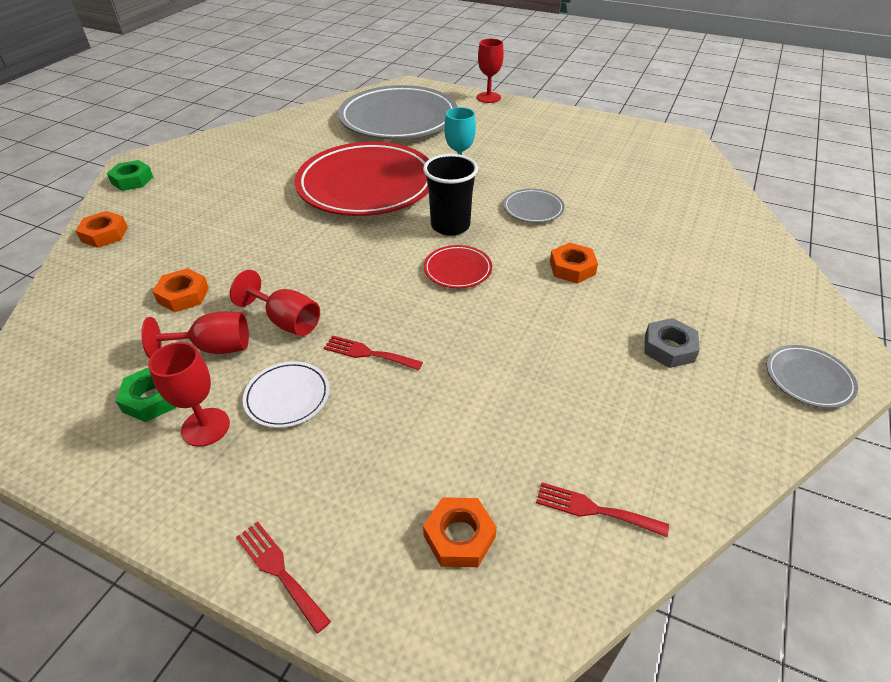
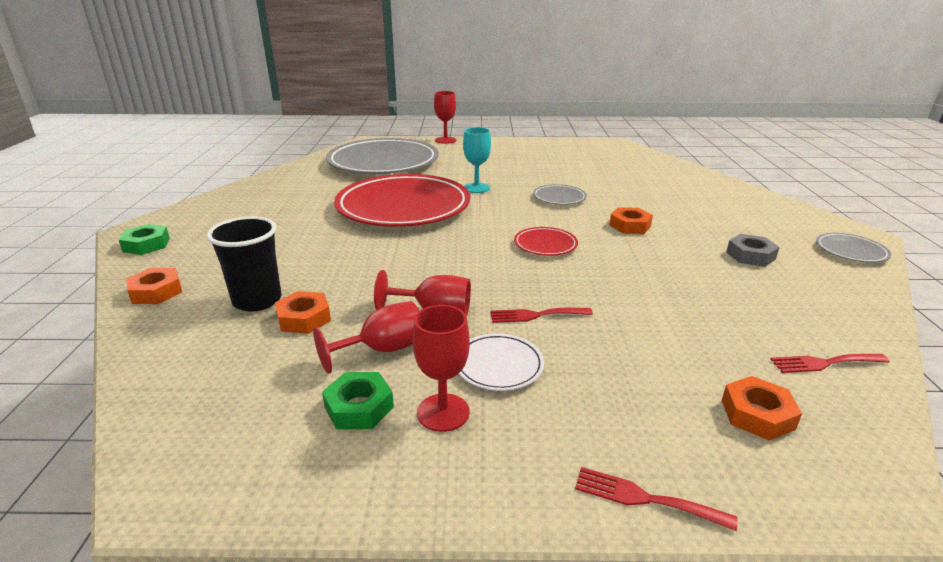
camera: 25 degrees left, 15 degrees down
(450, 226) = (506, 219): black cup -> black cup (257, 300)

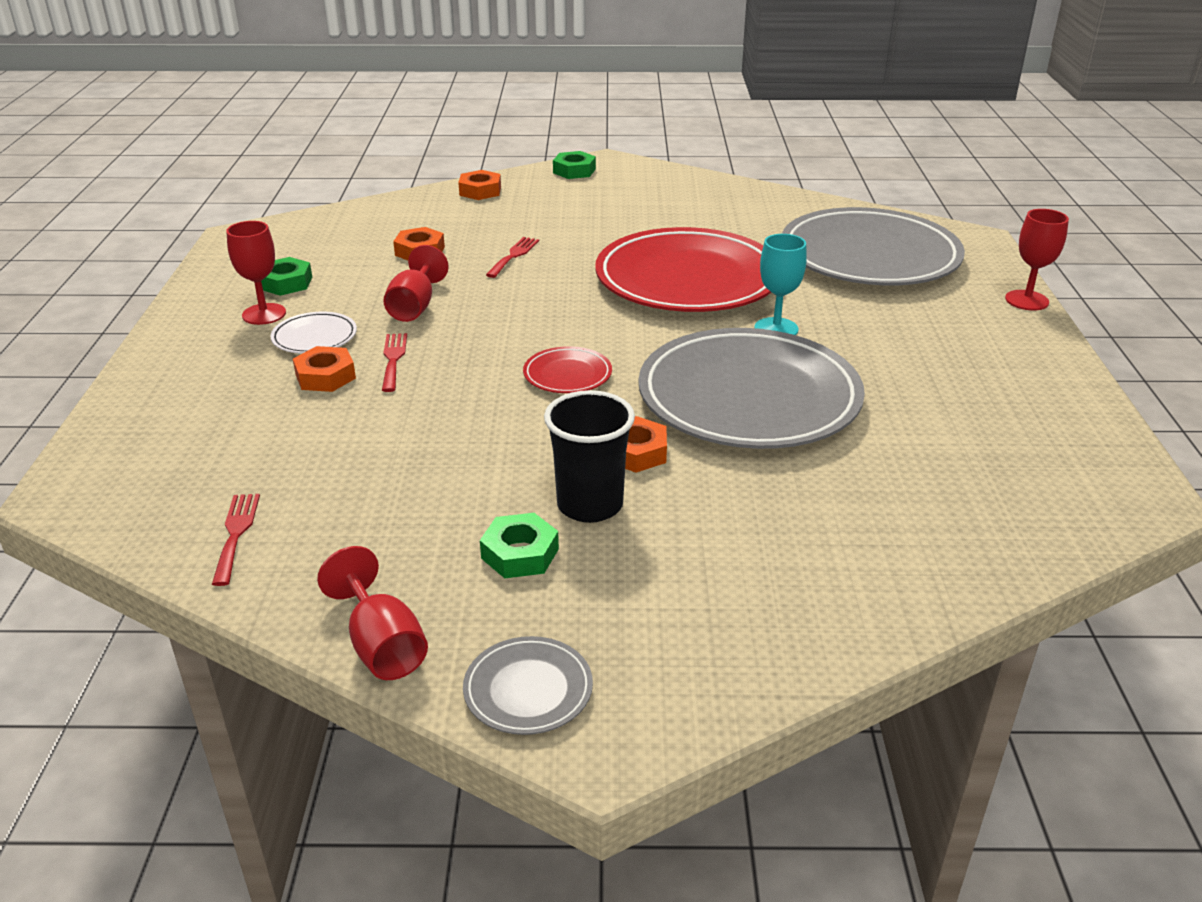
camera: 90 degrees right, 5 degrees up
(257, 300) = (456, 229): black cup -> black cup (590, 505)
(383, 350) = (358, 287): red goblet -> red goblet (382, 645)
(559, 198) = (749, 398): grey plate -> grey plate, size x2.42
(644, 498) = (131, 389): red fork -> red fork (514, 256)
(750, 255) = (520, 553): grey nut -> green nut
(757, 414) = (183, 462): orange nut -> orange nut (325, 376)

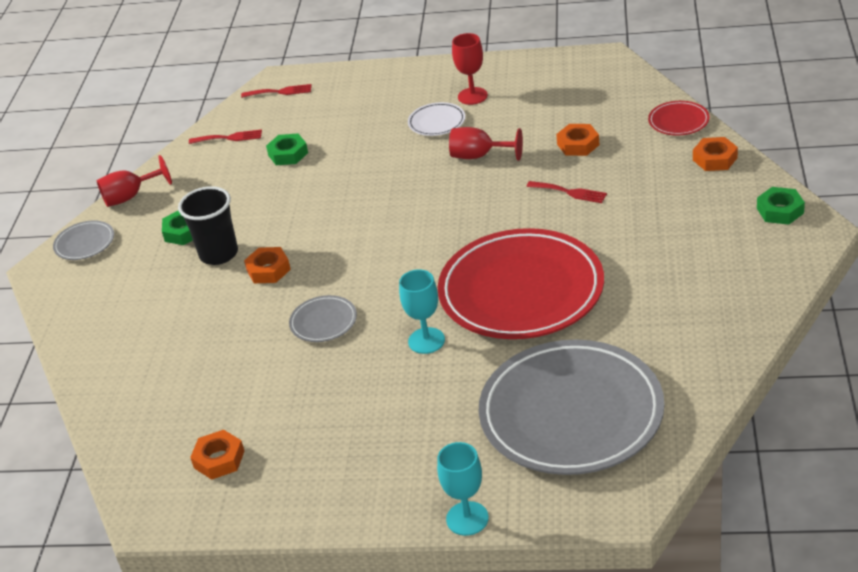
camera: 100 degrees right, 5 degrees up
(286, 283) = (521, 95): green nut -> green nut (288, 154)
(325, 376) = (384, 136): orange nut -> orange nut (219, 459)
(393, 359) = (402, 158): red fork -> red fork (280, 92)
(567, 375) = (370, 235): red plate -> red plate (678, 121)
(749, 398) = (323, 322): grey plate -> grey plate, size x0.41
(1026, 300) = (467, 518): red goblet -> turquoise goblet

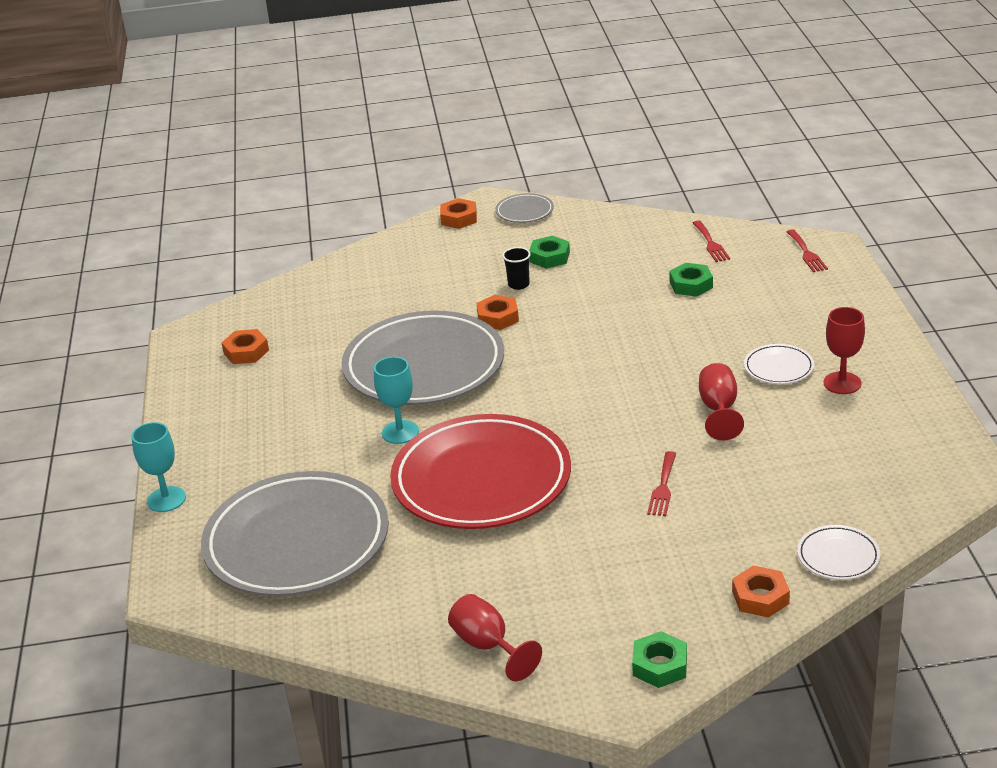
camera: 75 degrees right, 5 degrees down
(130, 196) = (599, 215): red goblet -> red goblet (488, 646)
(219, 254) = (518, 284): black cup -> black cup, size x0.55
(323, 322) = (424, 366): grey plate -> grey plate, size x2.42
(578, 144) = (762, 479): orange nut -> orange nut (459, 218)
(678, 121) = (838, 556): red plate -> white plate

